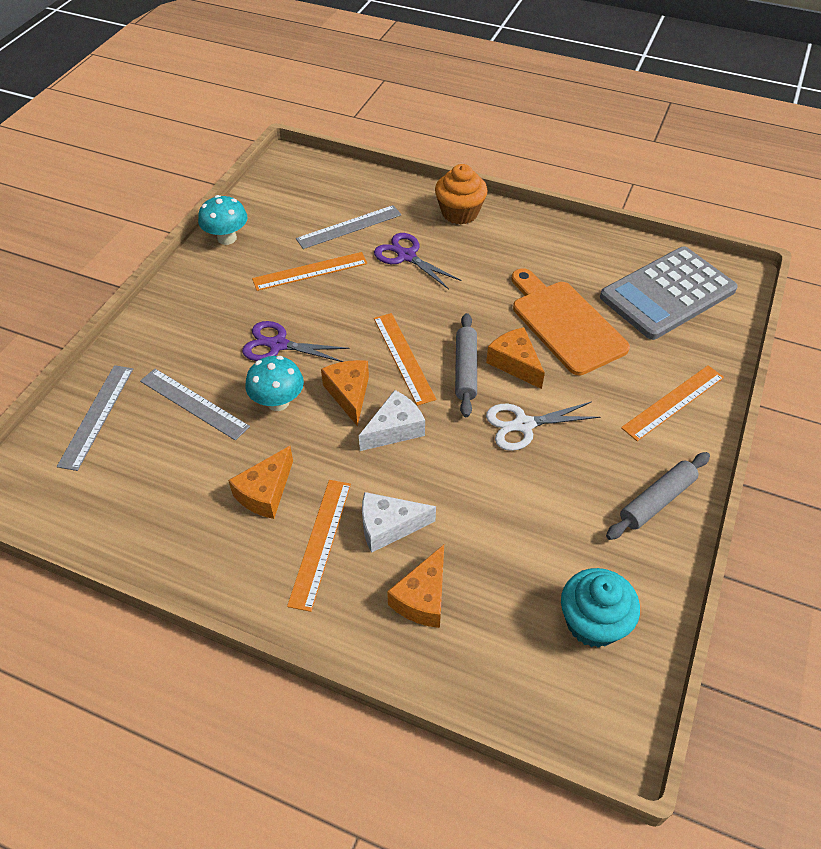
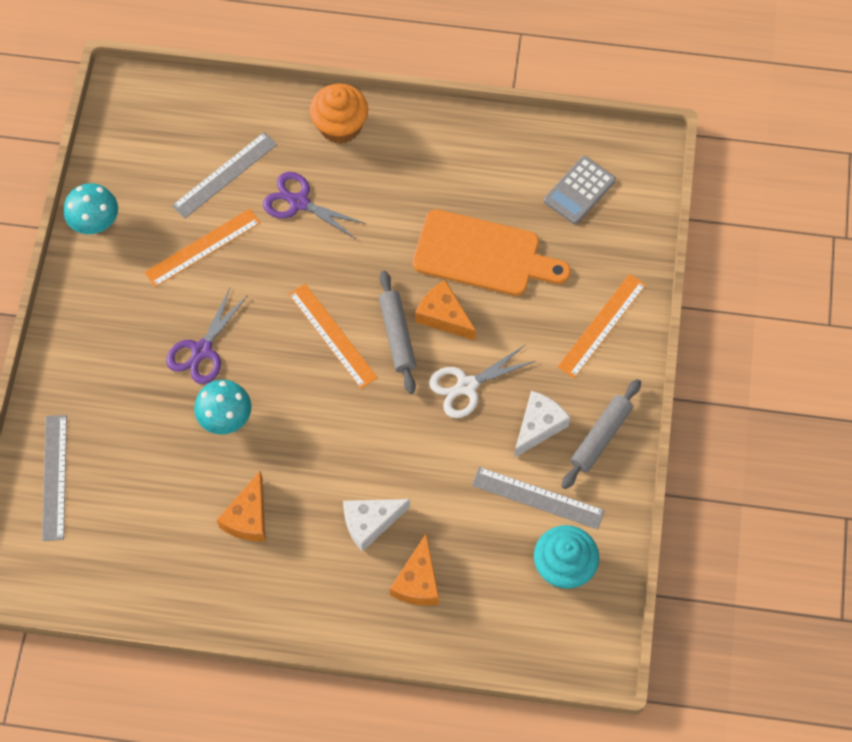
camera: 15 degrees left, 15 degrees up
(193, 404) = (144, 440): grey ruler -> grey ruler (537, 498)
(278, 345) = (202, 351): purple scissors -> purple scissors turned 60 degrees counterclockwise
(320, 542) = (314, 553): orange ruler -> none
(349, 394) = (292, 392): orange cheese -> none
(394, 429) = (347, 421): white cheese -> white cheese (538, 426)
(565, 324) = (483, 254): orange cutting board -> orange cutting board turned 150 degrees clockwise
(667, 294) = (579, 190): grey calculator -> grey calculator, size x0.53

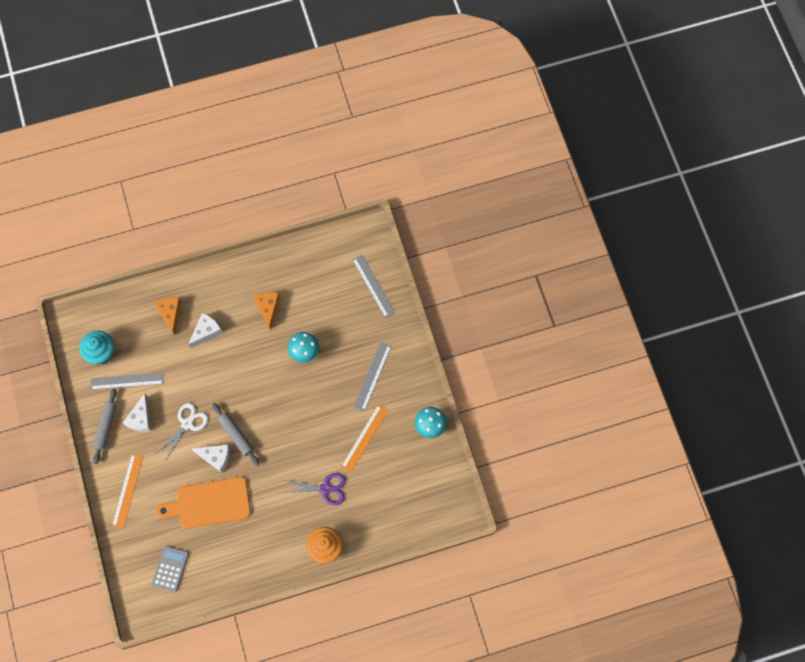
camera: 155 degrees right, 5 degrees up
(202, 351) = (335, 381): purple scissors -> none
(225, 175) = (375, 486): grey ruler -> grey ruler (372, 376)
(332, 335) = (270, 420): orange ruler -> none
(443, 316) = (216, 457): orange cheese -> white cheese

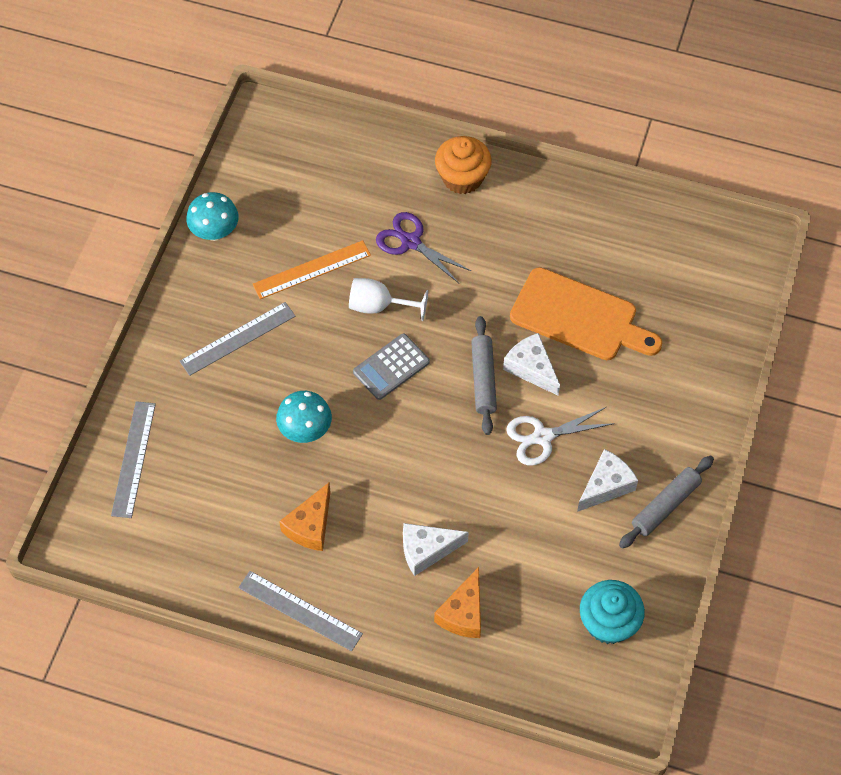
camera: 145 degrees left, 10 degrees down
(127, 381) = (594, 553): grey ruler -> grey ruler (300, 611)
(128, 490) = (684, 400): orange ruler -> none
(170, 569) = (683, 271): grey calculator -> grey calculator (391, 367)
(316, 440) = (379, 306): none -> white goblet

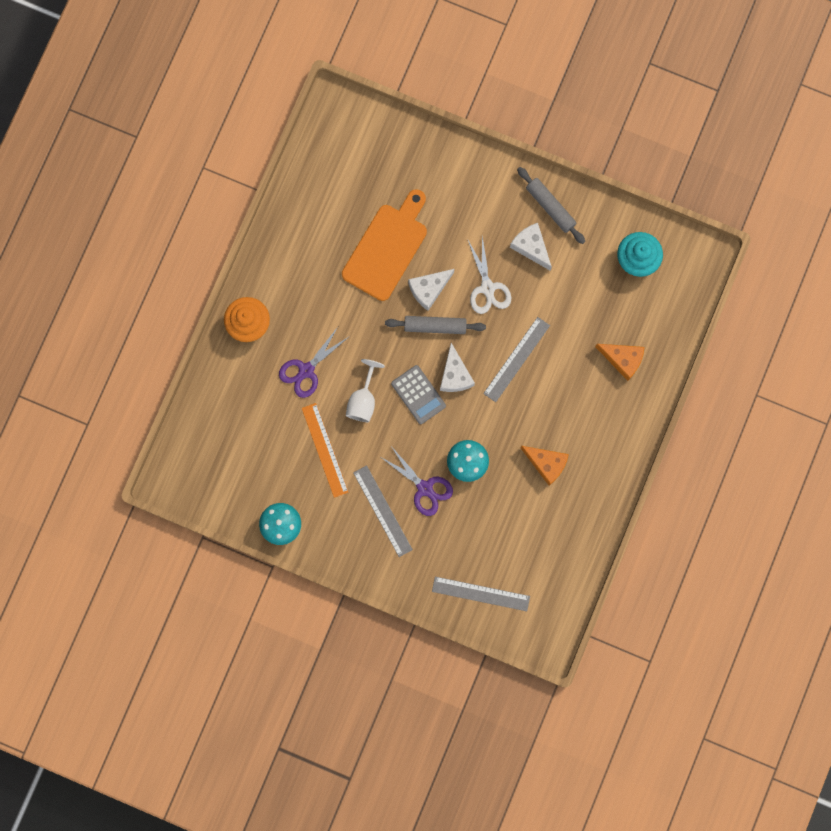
camera: 85 degrees left, 20 degrees up
(269, 384) = (425, 488): none -> purple scissors
(300, 611) = (612, 475): grey ruler -> grey ruler (516, 359)
(426, 550) = (572, 381): white cheese -> white cheese (455, 375)

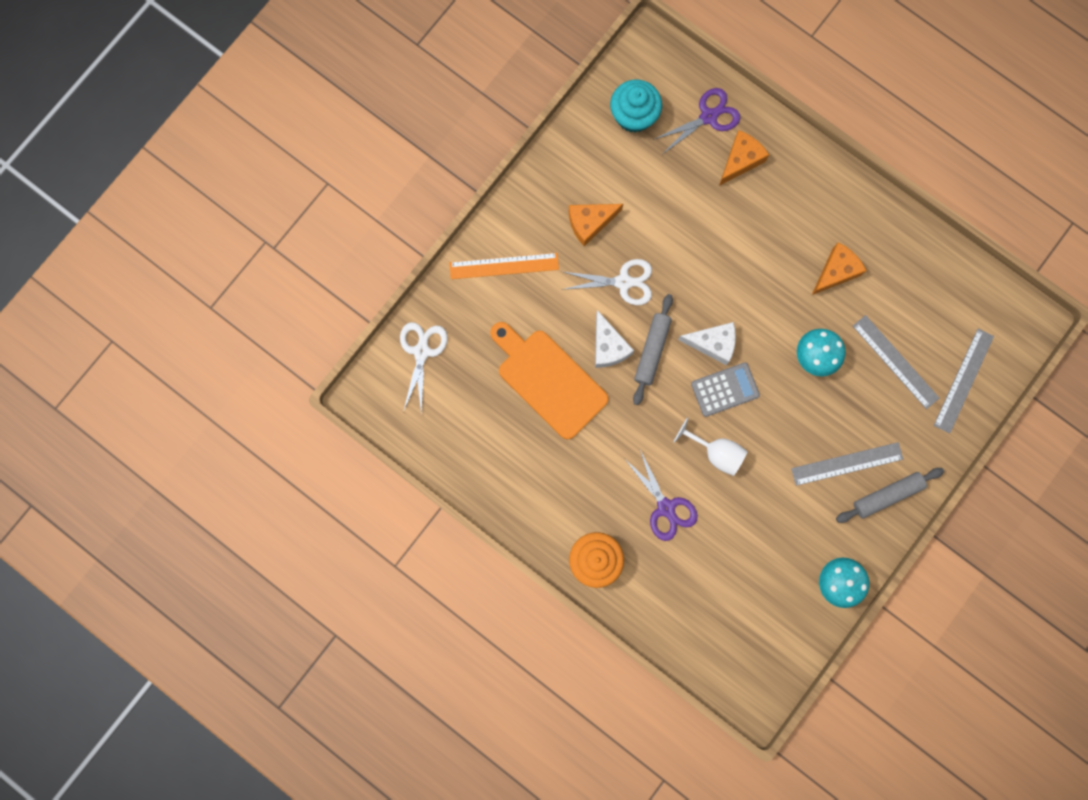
camera: 75 degrees left, 0 degrees up
(324, 450) = (762, 510): orange ruler -> orange ruler (504, 266)
(383, 139) = (421, 351): none -> white scissors
(425, 488) = (832, 410): purple scissors -> purple scissors (708, 116)
(516, 359) = (712, 272): grey ruler -> grey ruler (895, 361)
(531, 247) = (590, 223): white cheese -> orange cheese
(550, 207) = (550, 190): grey rolling pin -> grey rolling pin (887, 495)

